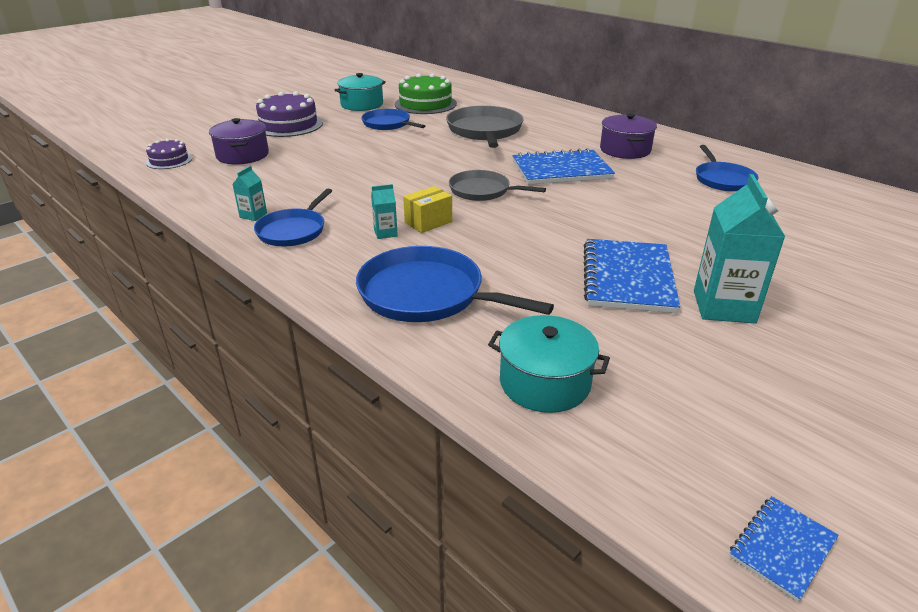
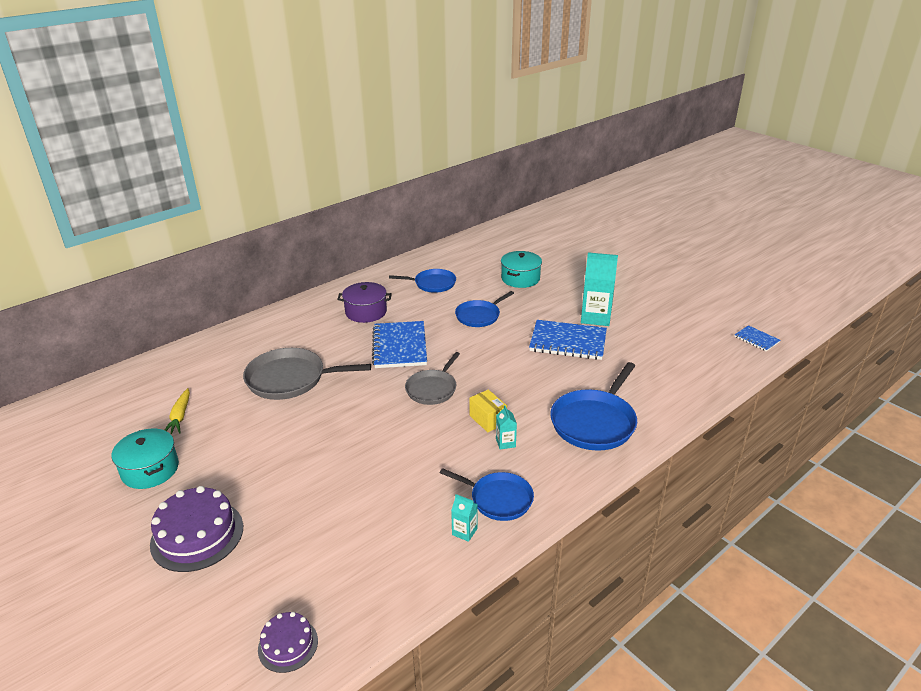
camera: 85 degrees left, 0 degrees up
(242, 155) = (295, 567): purple pot -> none
(388, 124) = (238, 445): blue pan -> blue pan (479, 316)
(425, 104) = (180, 416): green cake -> yellow carrot
(545, 382) = (675, 383): turquoise pot -> turquoise pot (520, 278)

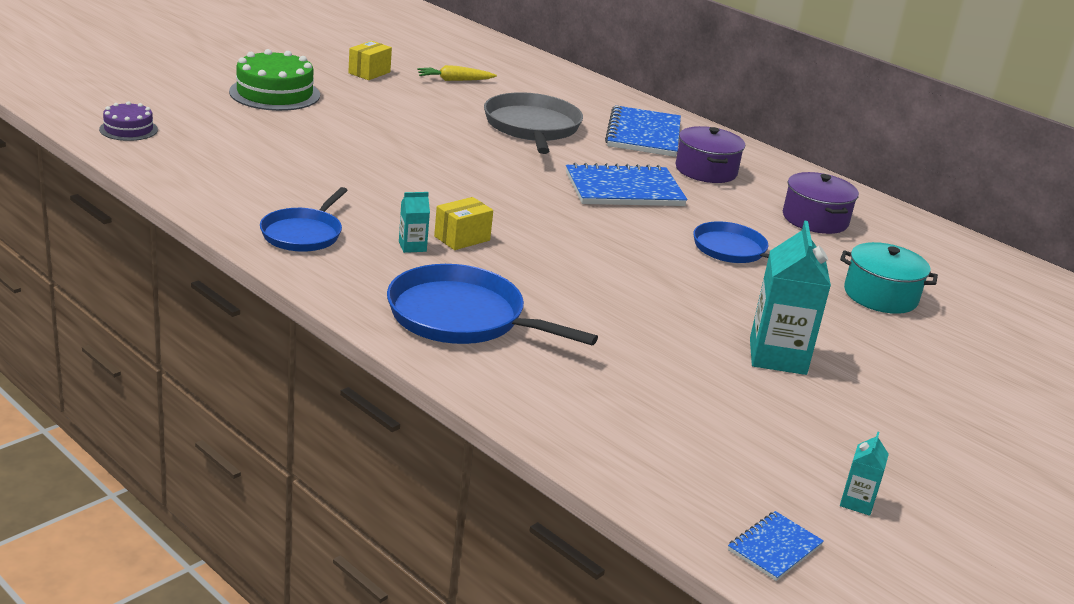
camera: 80 degrees right, 5 degrees down
(150, 470) = (369, 73): turquoise pot -> yellow box
(197, 535) = (275, 93): purple cake -> green cake
(432, 284) = (815, 219): blue pan -> purple pot
(432, 389) = (527, 206): grey pan -> none
(464, 531) = (252, 211): turquoise carton -> turquoise carton (857, 502)
(568, 342) = (682, 319): blue notebook -> blue notebook (643, 134)

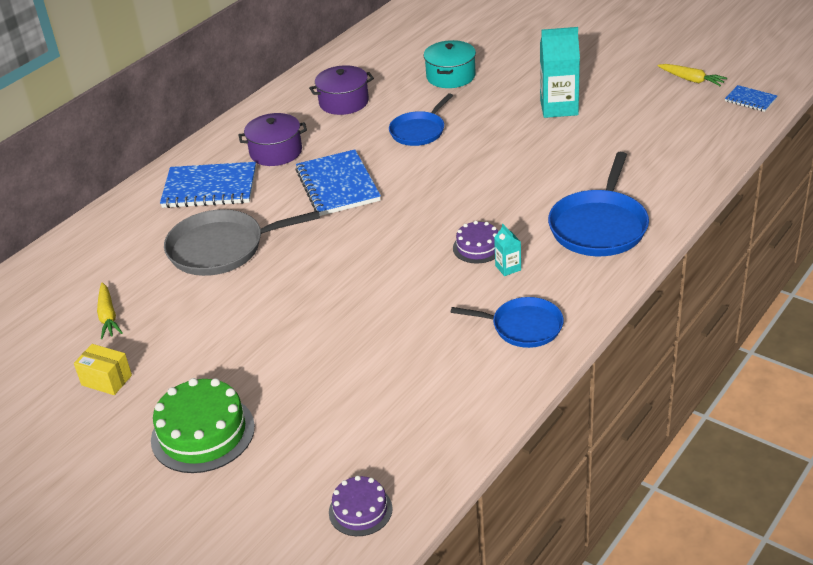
camera: 90 degrees left, 10 degrees up
(462, 238) = (478, 247): yellow box -> purple cake
(857, 502) = (691, 80): turquoise carton -> yellow carrot

